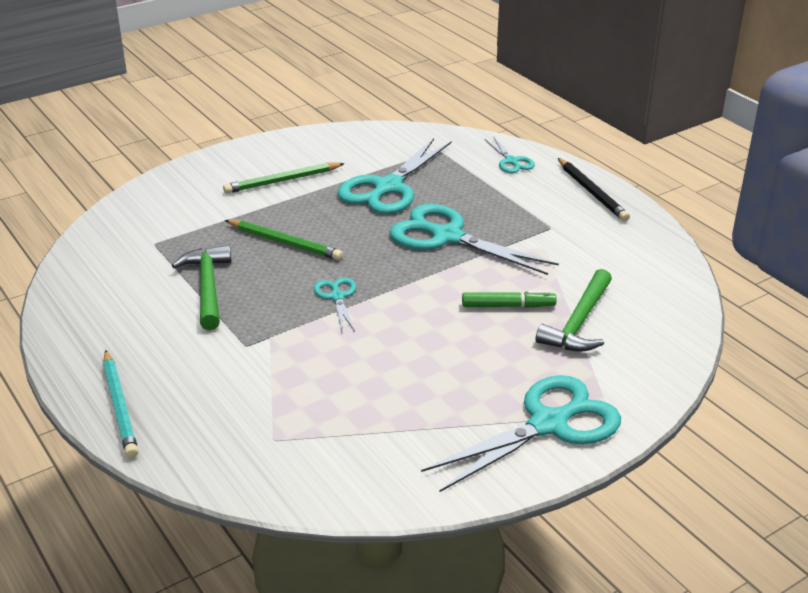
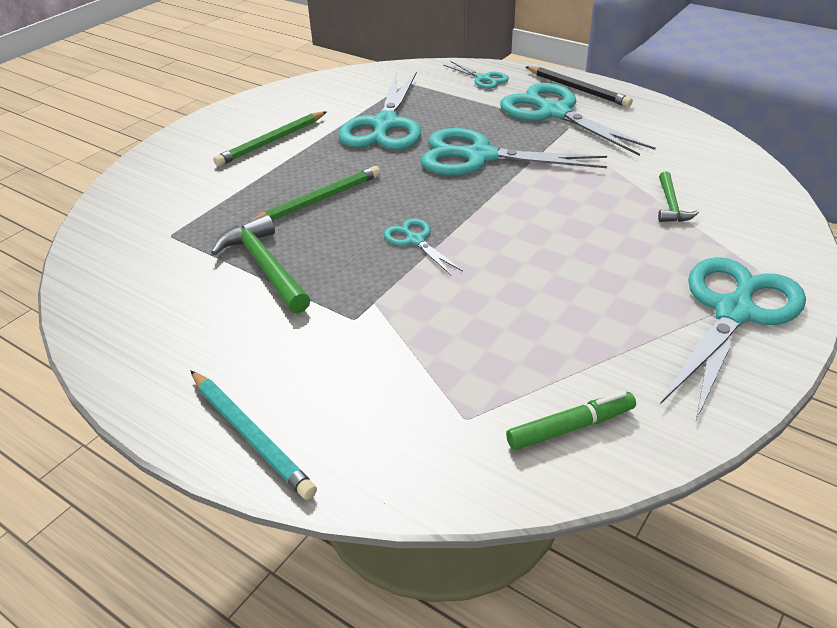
camera: 20 degrees left, 5 degrees up
(285, 243) = (318, 200): green pencil -> green pencil turned 45 degrees counterclockwise
(508, 306) = (592, 206): green marker -> green marker (570, 427)
(549, 211) = (555, 113): none -> turquoise scissors
(579, 323) = (671, 205): green hammer -> green hammer, size x0.59

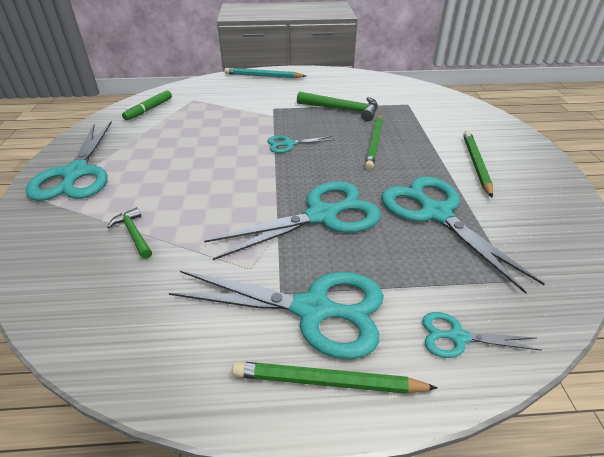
camera: 140 degrees right, 0 degrees up
(415, 240) = (289, 144): turquoise scissors -> turquoise scissors turned 150 degrees clockwise
(578, 89) = (327, 382): black pencil -> green pencil

